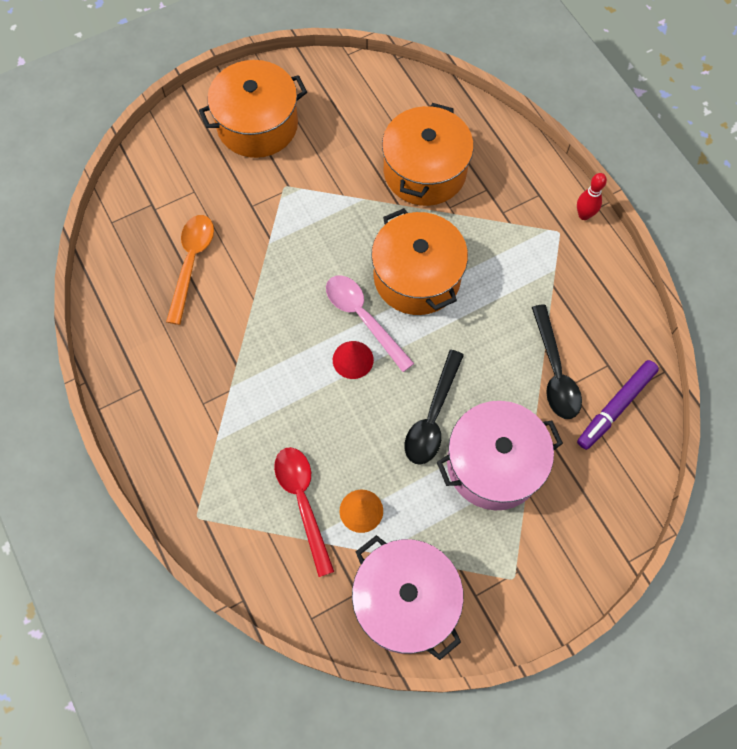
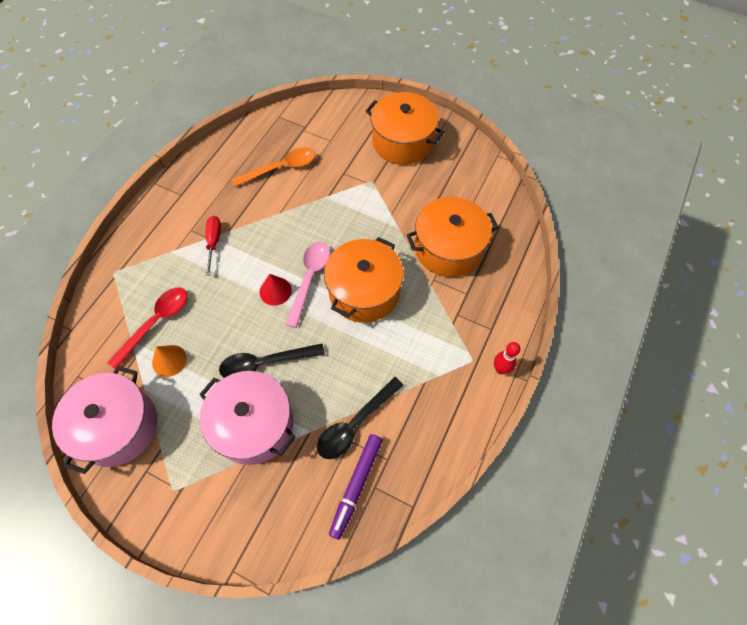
camera: 55 degrees right, 5 degrees down
(240, 387) = (214, 242): none -> red screwdriver
(615, 407) = (356, 486): purple marker -> purple marker turned 75 degrees counterclockwise

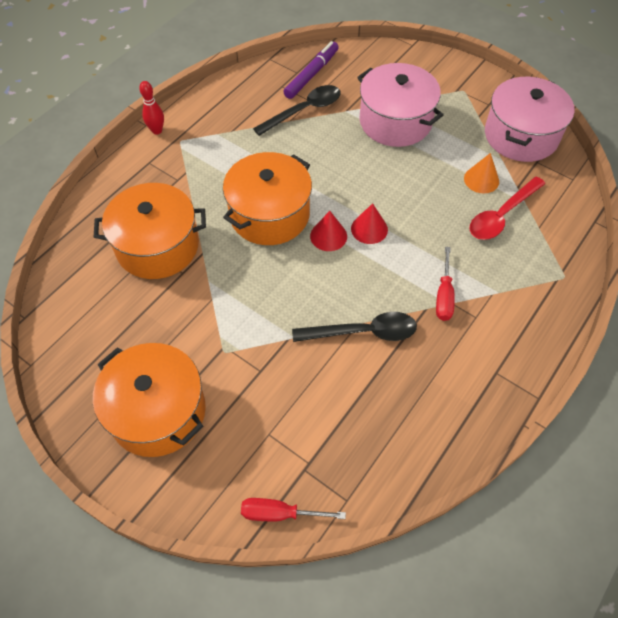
camera: 170 degrees left, 5 degrees down
(265, 363) = (383, 165): black spoon -> black spoon (363, 332)
(281, 168) = (351, 394): orange spoon -> none
(310, 279) = (328, 236): pink spoon -> red cone
(316, 106) = (279, 513): none -> red screwdriver

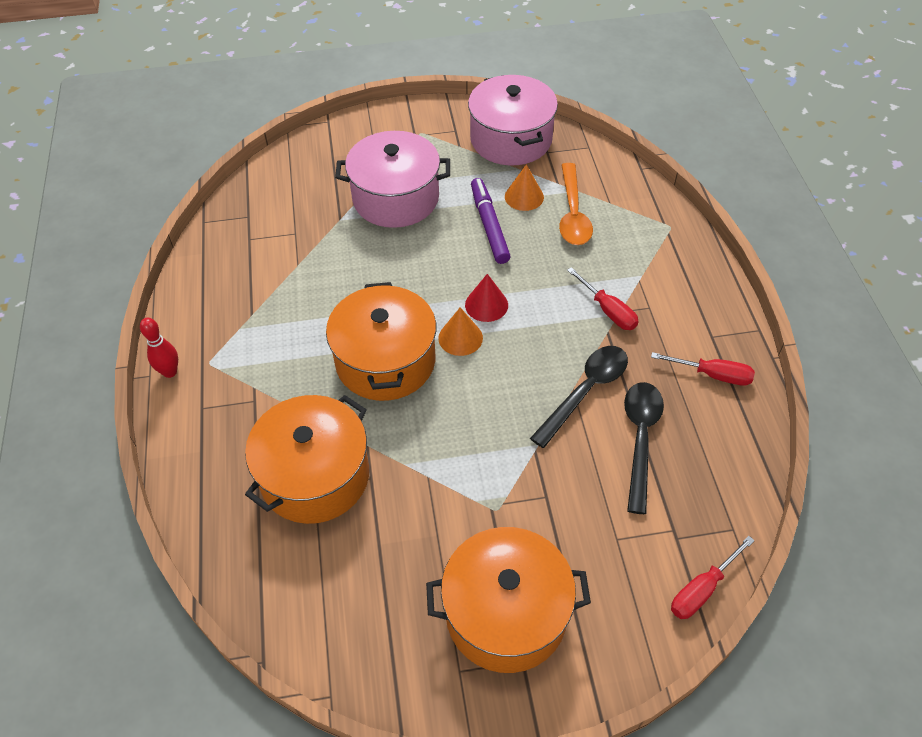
camera: 45 degrees left, 5 degrees down
(304, 111) = (300, 246): black spoon -> black spoon (640, 439)
(311, 74) = (266, 209): purple marker -> purple marker (489, 225)
(328, 236) = (460, 338): red cone -> orange cone
(463, 397) = (713, 375): none -> red screwdriver
(501, 215) = (573, 213): red spoon -> orange spoon

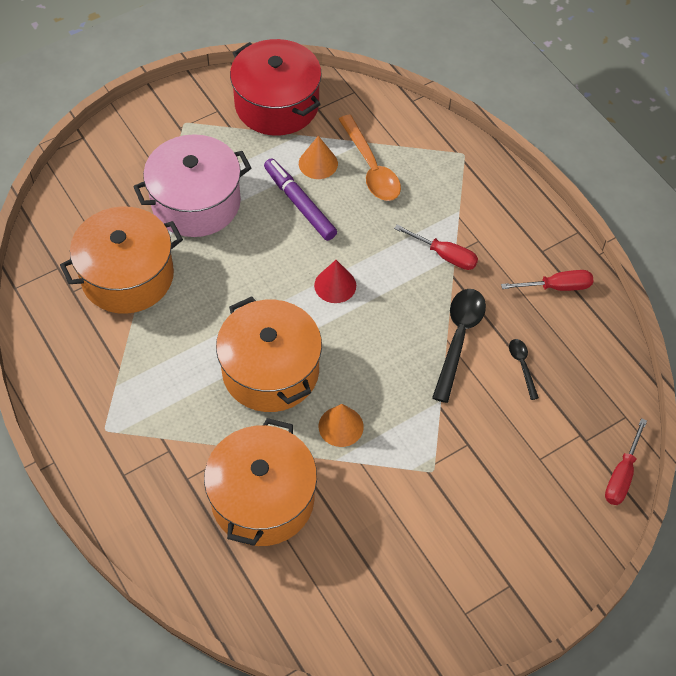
camera: 25 degrees left, 5 degrees up
(170, 372) = (72, 451): red bowling pin -> none
(460, 338) = (327, 325): orange cone -> orange cone (341, 426)
(506, 614) = (480, 554): orange pot -> orange pot (127, 276)
(511, 139) = (277, 104): pink pot -> red pot
(640, 439) = (522, 366): black spoon -> black spoon, size x0.51

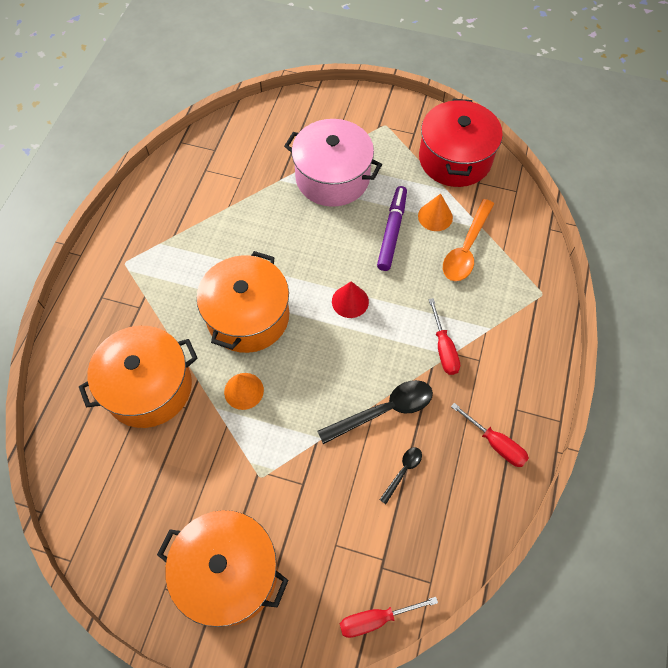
camera: 50 degrees right, 5 degrees up
(127, 276) = (242, 187): orange pot -> orange pot (228, 573)

